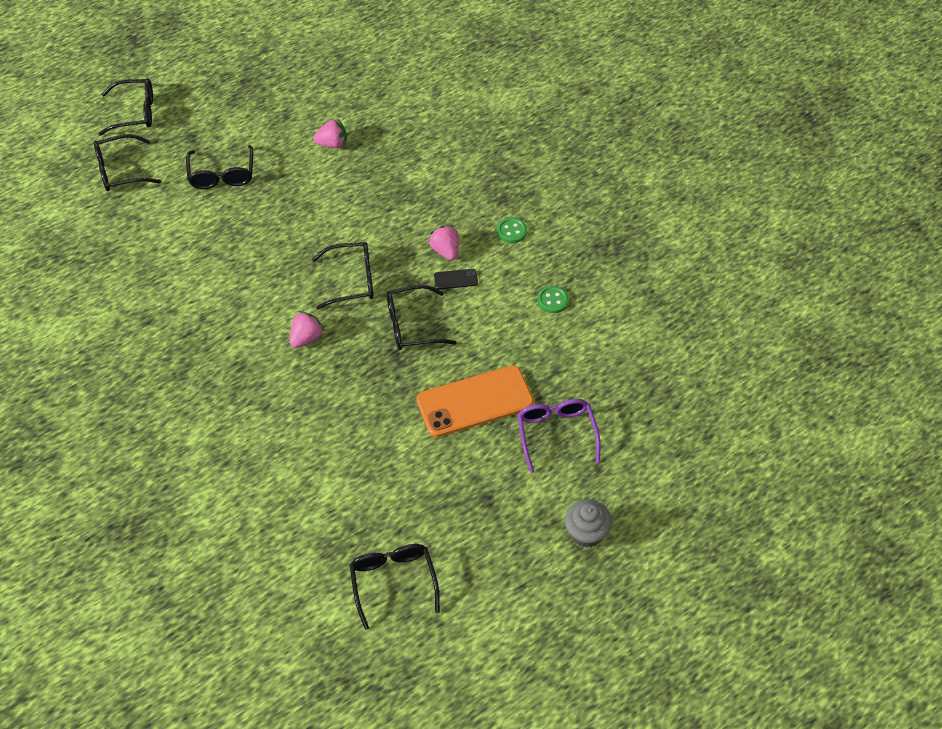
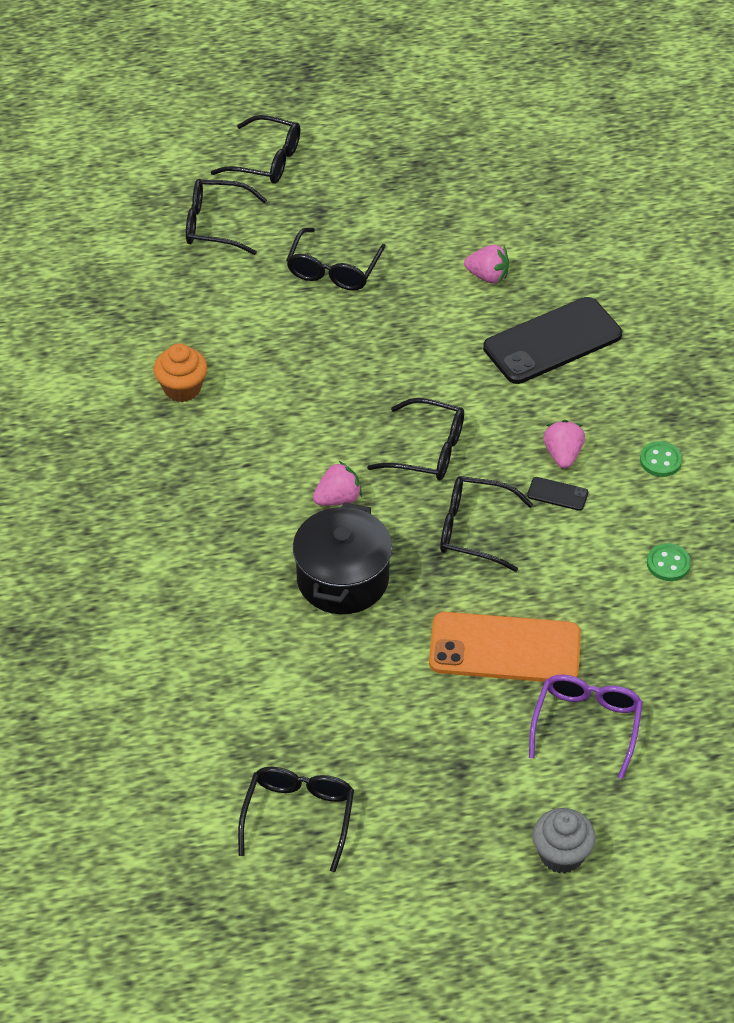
camera: 25 degrees right, 5 degrees down
(153, 298) = (182, 388): none -> orange cupcake
(338, 395) = (342, 579): none -> black pot
(399, 174) = (552, 341): none -> black phone

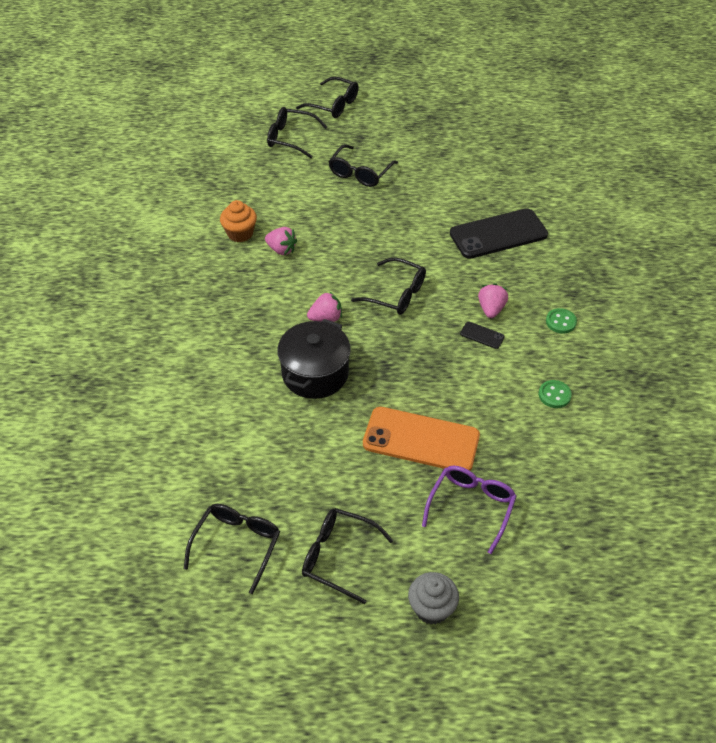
camera: 10 degrees right, 0 degrees up
(474, 530) = (417, 352): black glasses -> black glasses (339, 557)
(487, 276) = (462, 188): pink strawberry -> pink strawberry (281, 249)

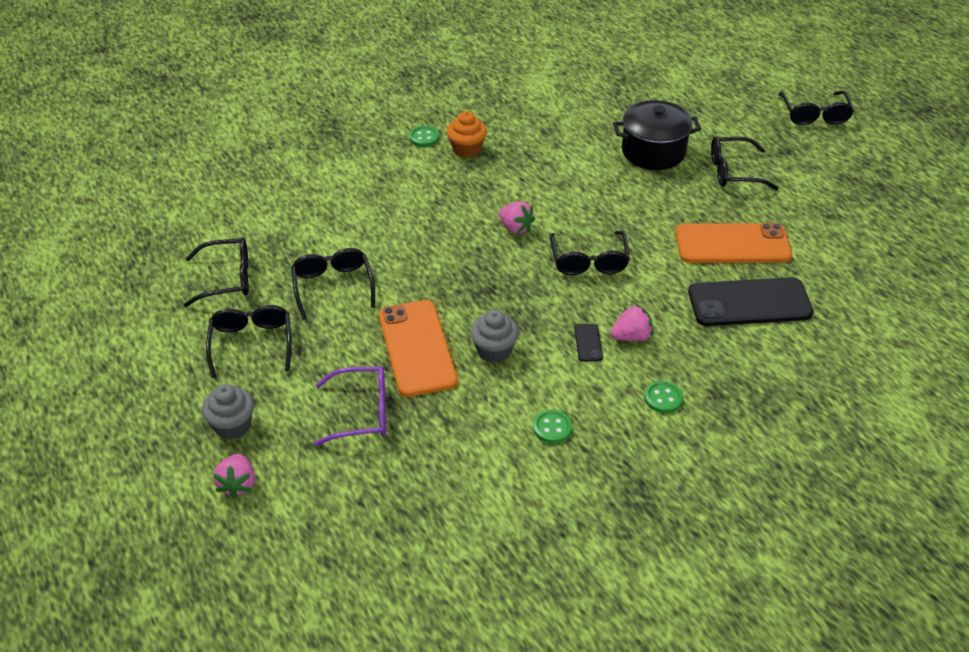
camera: 60 degrees right, 5 degrees down
(160, 324) = (424, 138): none -> green button
(240, 233) = (572, 134): orange cupcake -> orange cupcake (466, 149)
(281, 249) = (576, 166): pink strawberry -> pink strawberry (238, 484)
(291, 138) = (732, 109): black glasses -> black glasses (333, 287)
(315, 373) = (443, 248): black pot -> black pot (653, 151)
(435, 212) = (732, 244): none -> orange phone
(455, 393) = (494, 351): none -> grey cupcake
(498, 234) = (749, 303): black phone -> black phone turned 45 degrees counterclockwise

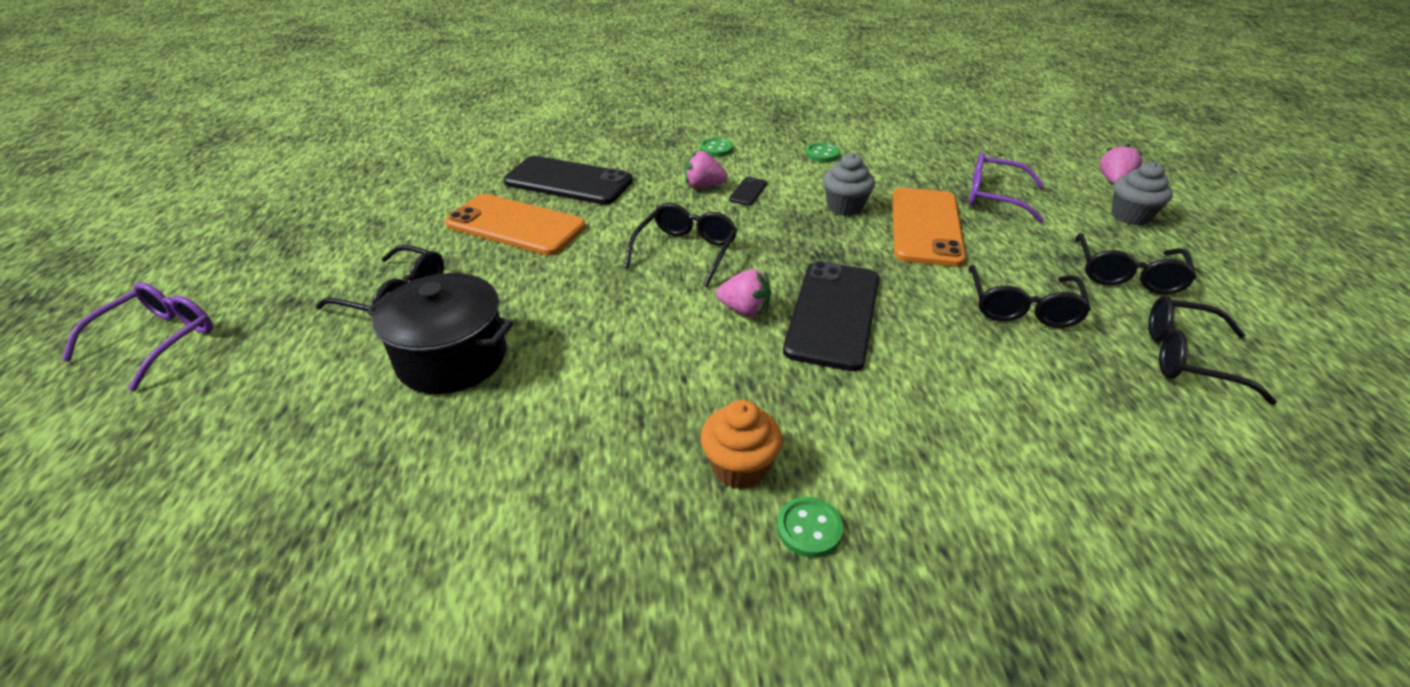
camera: 155 degrees left, 5 degrees down
(458, 242) = (833, 314): none -> black phone
(515, 228) = (745, 310): pink strawberry -> pink strawberry turned 135 degrees clockwise
(814, 114) = (157, 340): black glasses -> purple glasses

